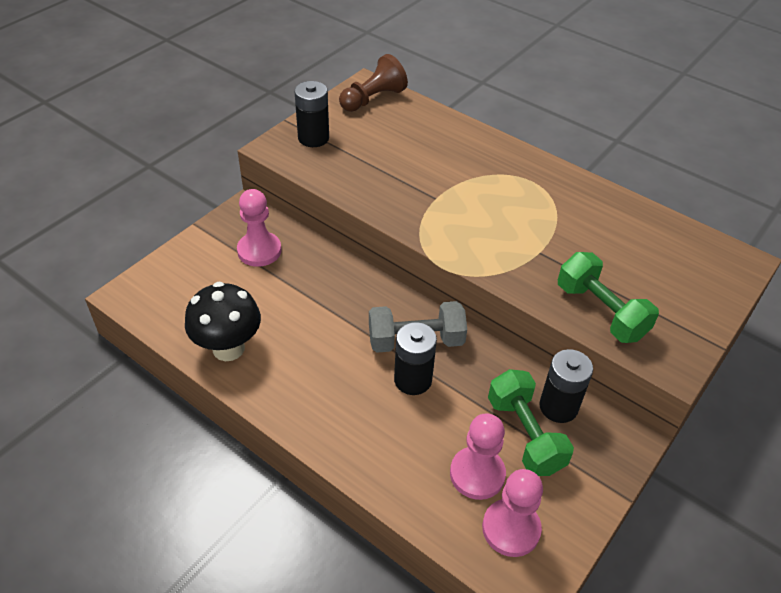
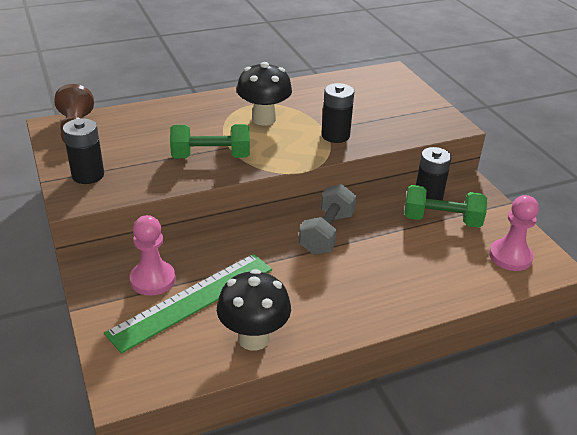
camera: 60 degrees left, 10 degrees down
(250, 287) = (192, 300): none -> green ruler
(413, 380) = (362, 249): black battery -> black battery (335, 135)
(477, 474) = (461, 253): pink pawn -> none
(510, 200) = (264, 119): none -> black mushroom
(600, 312) = (395, 130): green dumbbell -> green dumbbell (211, 157)

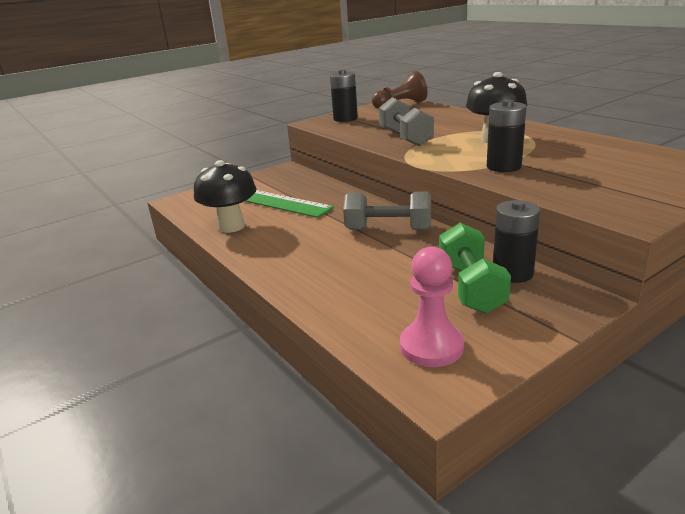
camera: 80 degrees right, 10 degrees down
(153, 279) = (285, 185): pink pawn -> none
(211, 157) = (405, 138): green dumbbell -> grey dumbbell

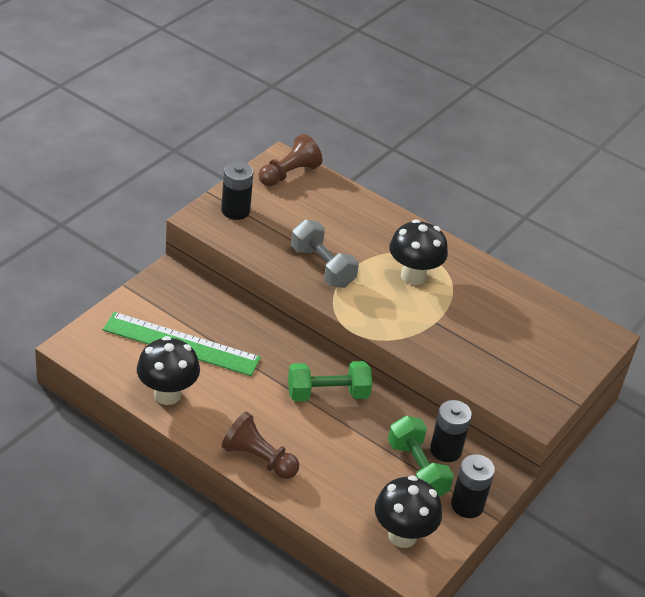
camera: 25 degrees left, 15 degrees up
(288, 270) = (258, 458): none -> brown pawn
(388, 230) = (327, 394): grey dumbbell -> green dumbbell
(431, 346) = (402, 535): pink pawn -> black mushroom
(503, 166) = (431, 333): black battery -> black battery (467, 505)

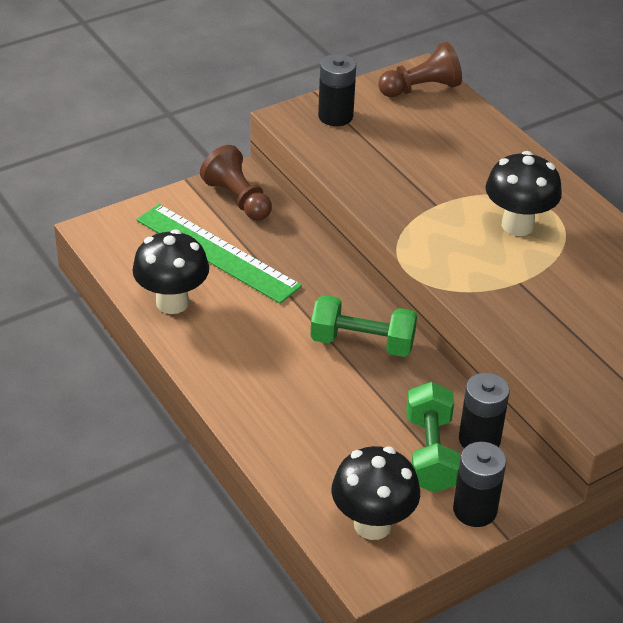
camera: 25 degrees right, 0 degrees up
(258, 458) = (241, 395): brown pawn -> brown pawn (238, 199)
(322, 267) = (408, 194): grey dumbbell -> none

